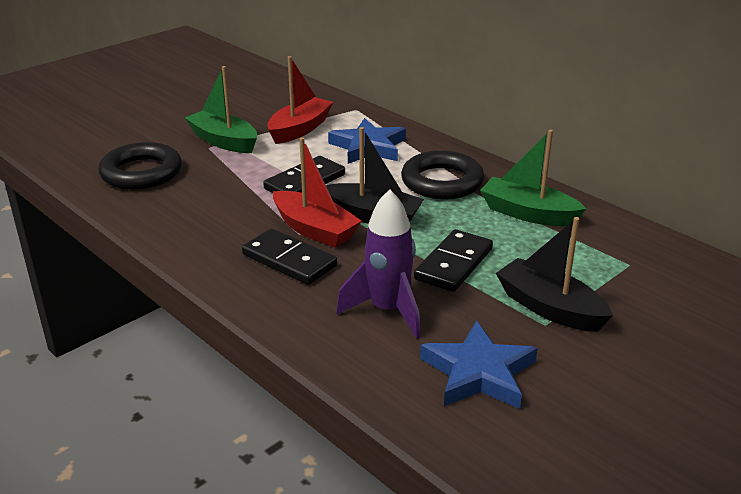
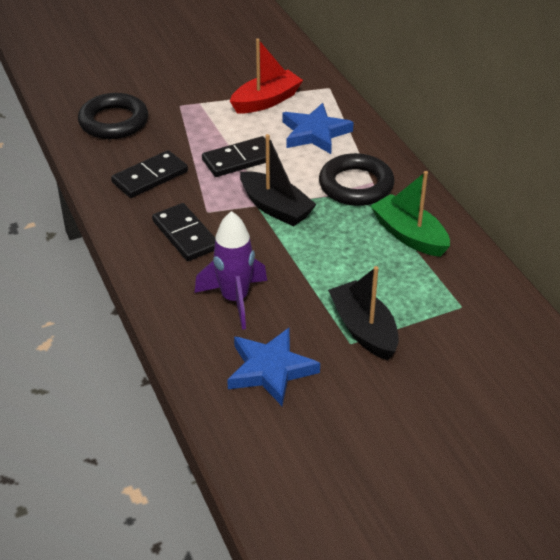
camera: 20 degrees right, 10 degrees up
(224, 141) = (195, 101): green boat -> none
(314, 230) = (221, 210): red boat -> none
(454, 264) = (313, 270): black domino -> black domino (150, 177)

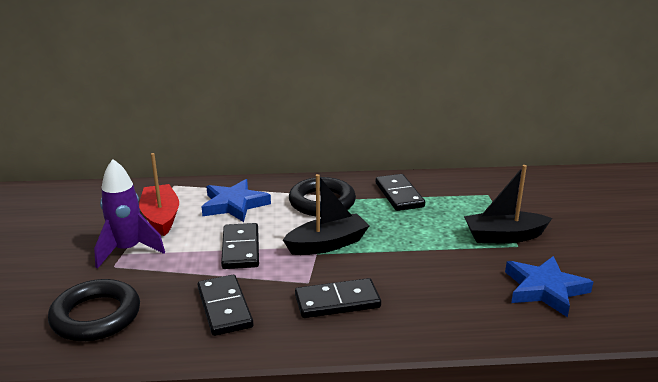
camera: 70 degrees left, 15 degrees down
(235, 299) = (447, 290): purple rocket -> purple rocket (128, 250)
(409, 235) = (399, 195): green boat -> black domino

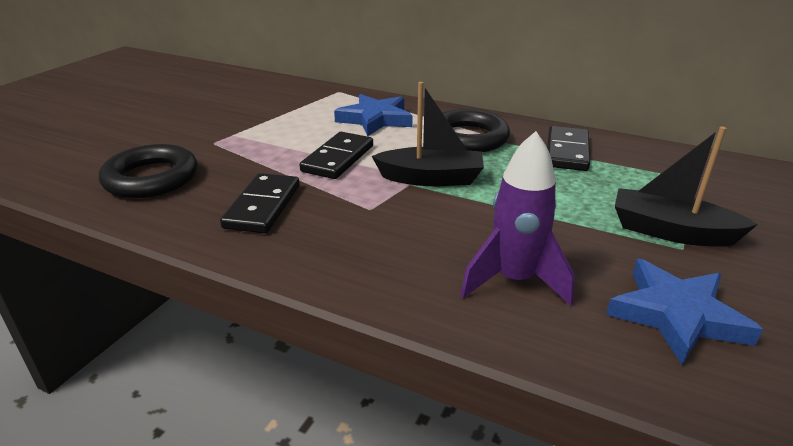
camera: 30 degrees right, 5 degrees up
(128, 250) = (239, 133): purple rocket -> purple rocket (514, 280)
(161, 217) = (297, 114): red boat -> none
(337, 301) = (381, 238): black domino -> none

